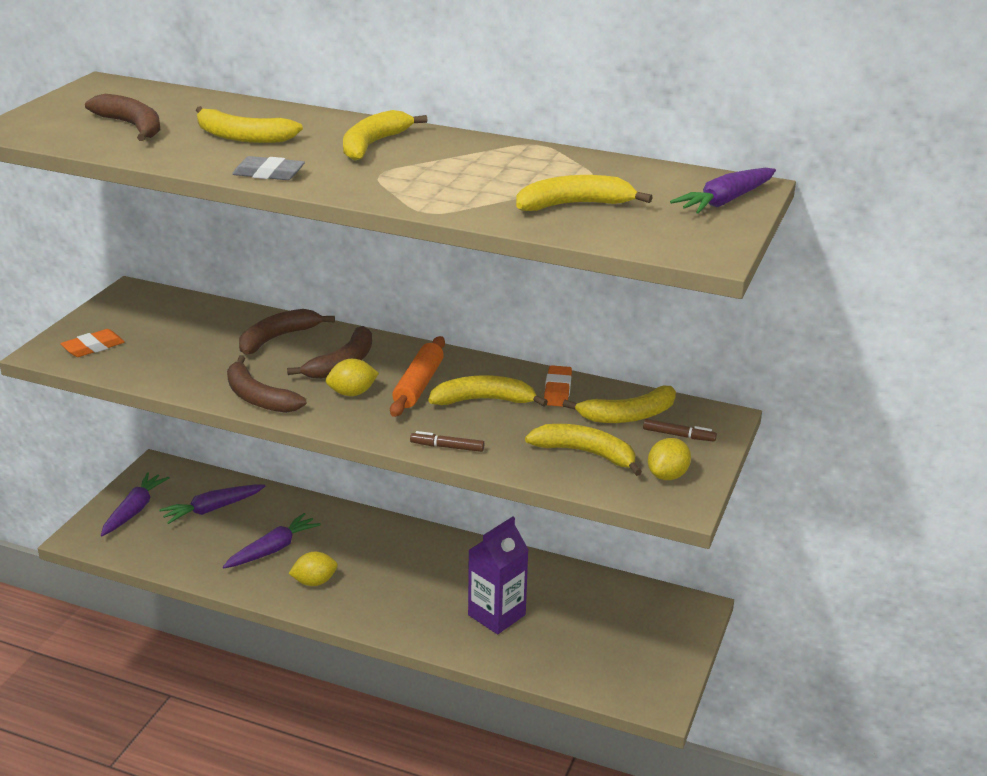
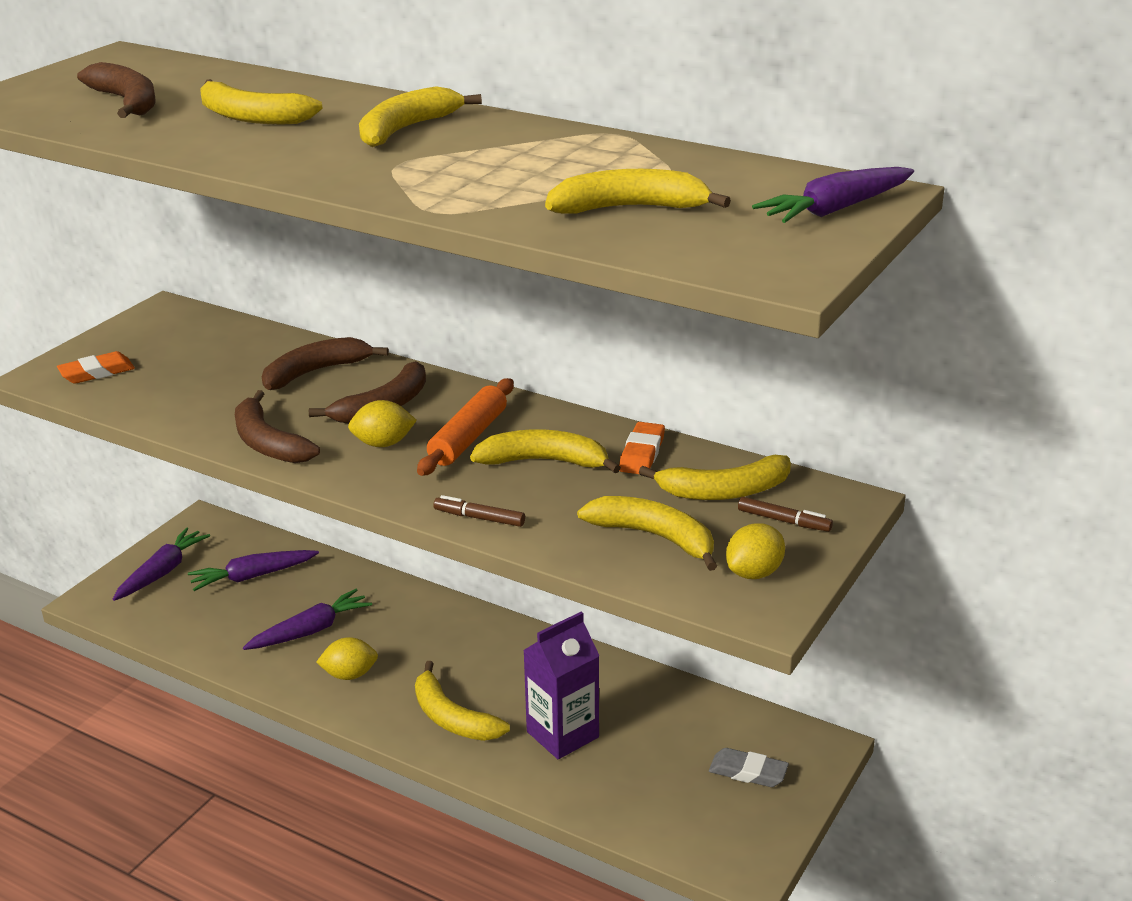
camera: 10 degrees right, 0 degrees up
(268, 174) = (260, 160): grey eraser -> grey eraser (748, 772)
(406, 609) = (452, 718): none -> yellow banana

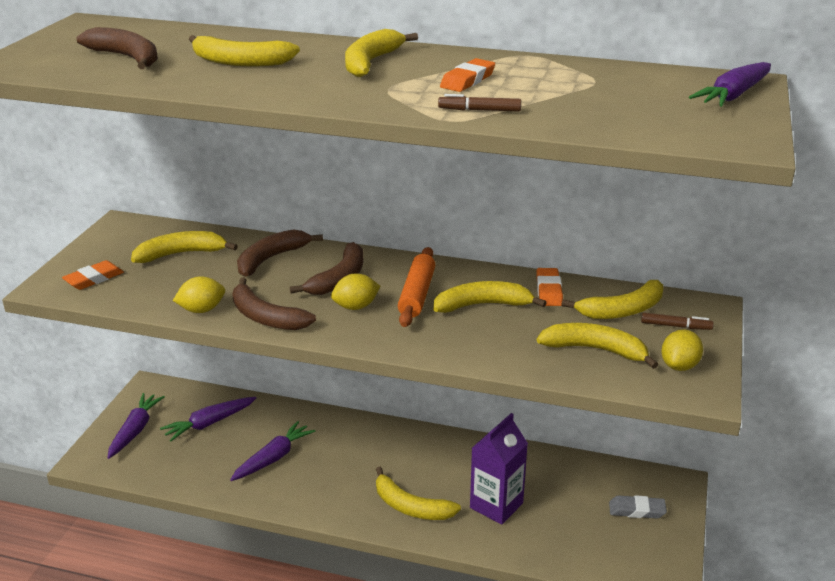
camera: 15 degrees left, 0 degrees up
(349, 675) = (319, 487): yellow lemon -> yellow lemon (201, 310)
(479, 518) = (461, 353): brown marker -> brown marker (479, 110)
(504, 161) = (467, 80): none -> orange eraser
(629, 208) = (591, 106): yellow banana -> yellow banana (181, 254)

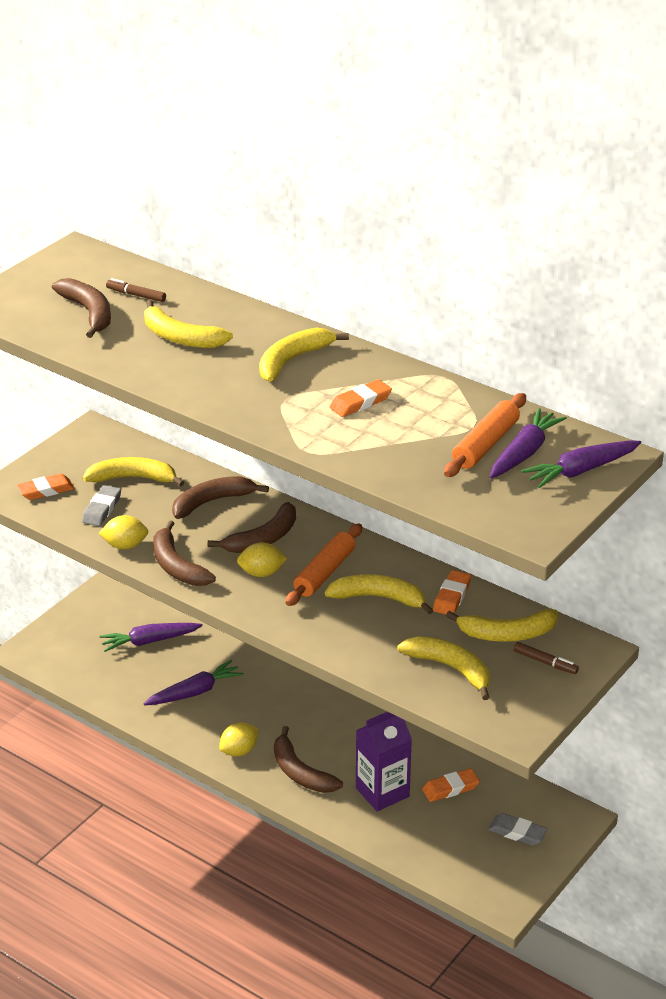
camera: 20 degrees right, 5 degrees up
(135, 430) = (78, 632): purple carrot -> purple carrot (524, 453)
(161, 284) = (102, 509): none -> grey eraser
(410, 507) = (300, 772): yellow banana -> brown banana
(479, 110) = (341, 444): brown marker -> brown marker (136, 295)
(554, 486) = (450, 788): none -> orange eraser
(622, 91) = (485, 444): none -> orange rolling pin
(679, 366) = (516, 703): yellow lemon -> yellow lemon (239, 751)

